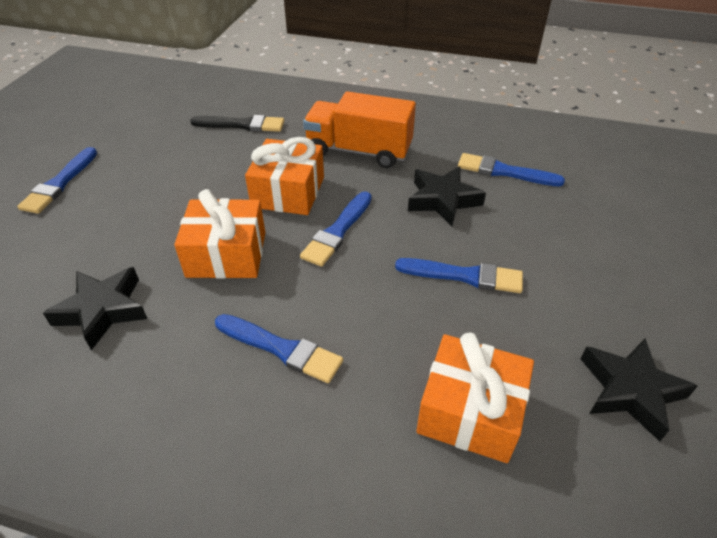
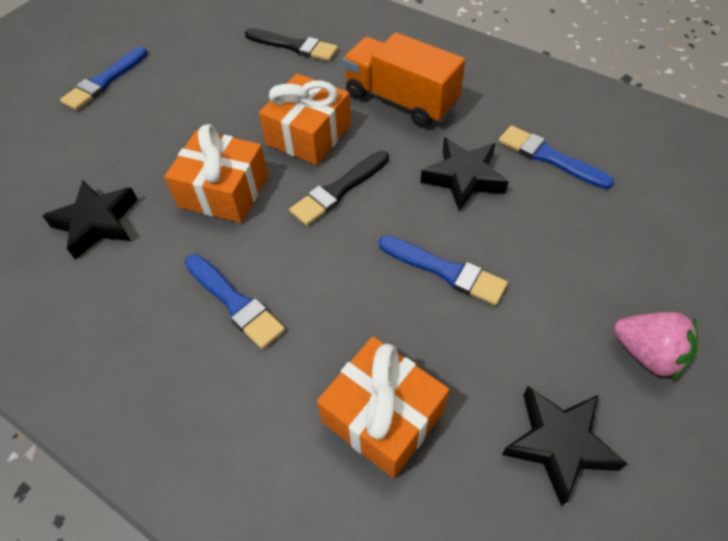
camera: 20 degrees right, 10 degrees up
(337, 231) = (338, 190): blue brush -> black brush
(658, 300) = (647, 353): none -> pink strawberry

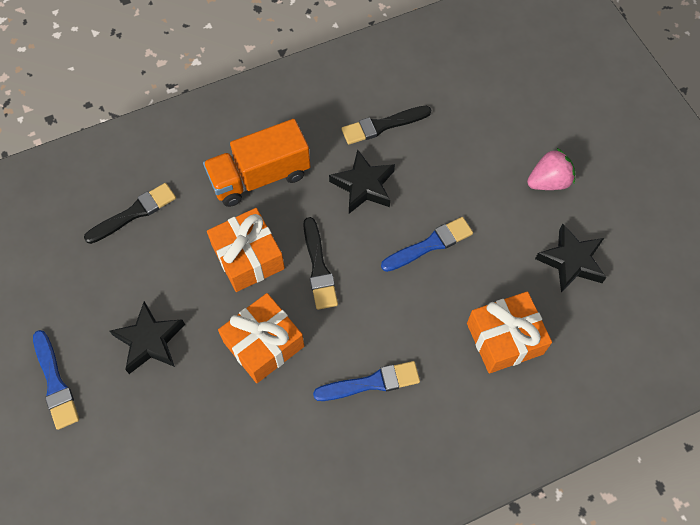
camera: 60 degrees left, 10 degrees up
(97, 223) = (231, 448): black star -> black star (150, 341)
(549, 157) = (382, 125): blue brush -> black brush

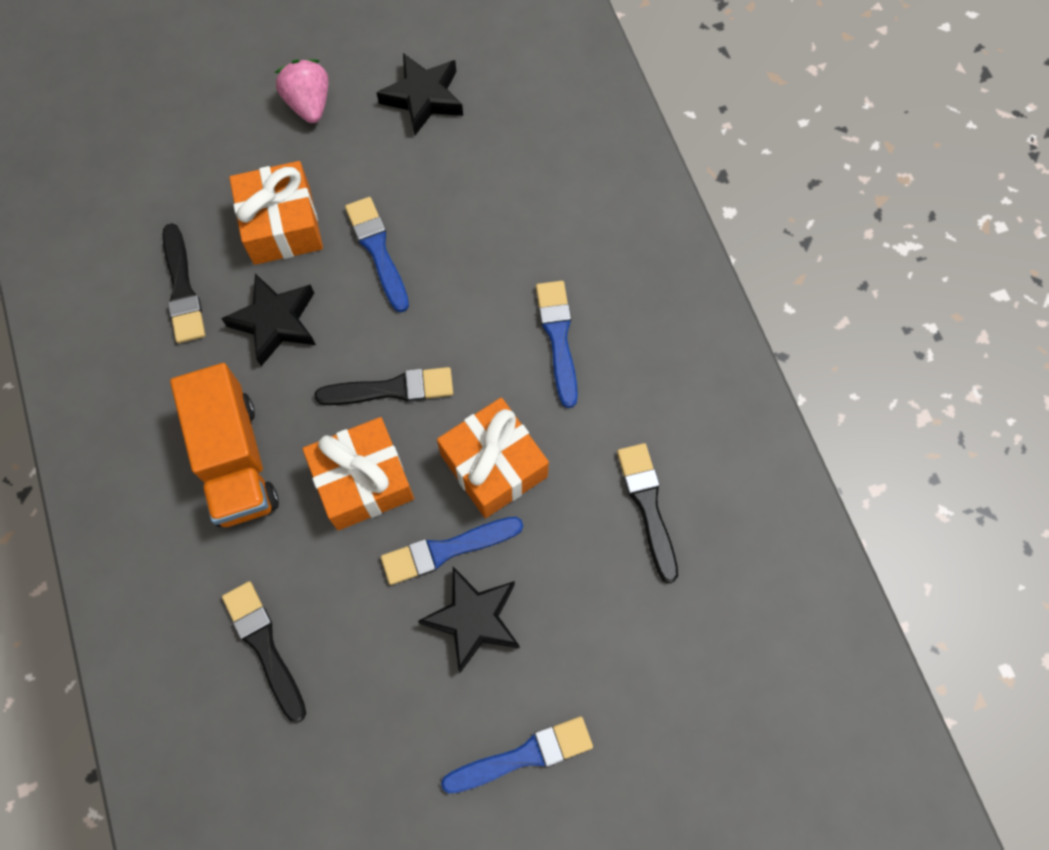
camera: 85 degrees left, 5 degrees up
(199, 317) = (446, 550): none -> blue brush
(236, 461) = (647, 506): none -> black brush
(504, 338) = (515, 183): orange gift -> orange gift (282, 225)

